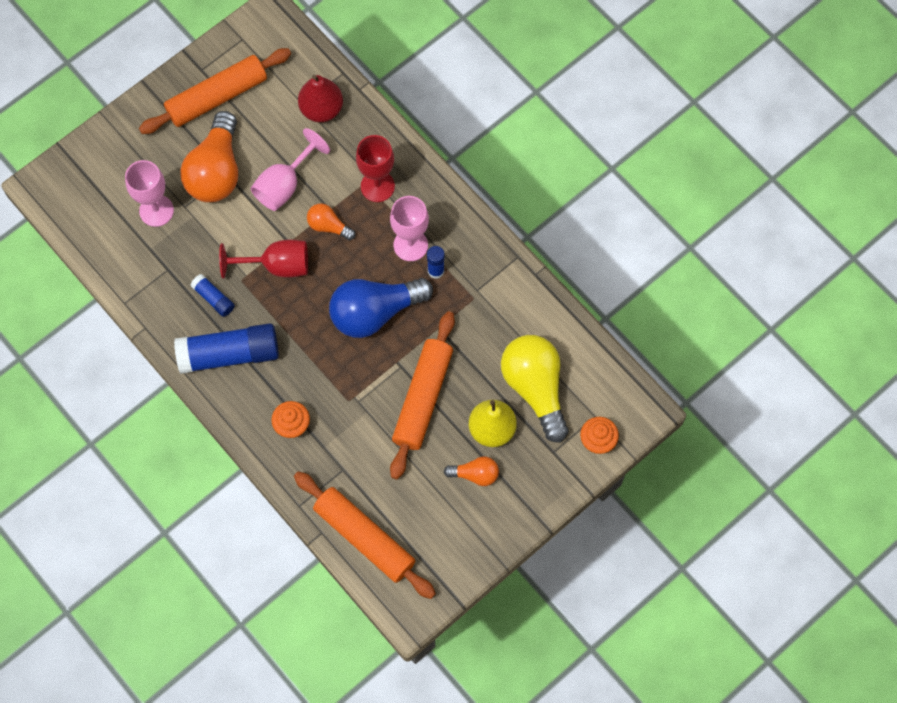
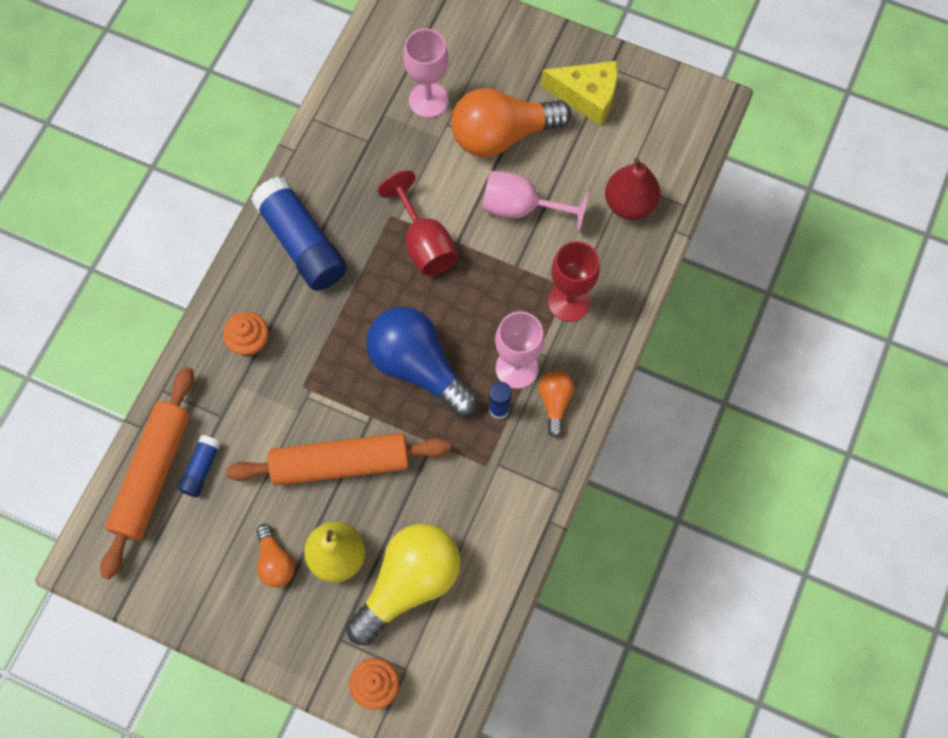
camera: 65 degrees right, 0 degrees up
(213, 298) = (357, 199): blue glue stick -> blue glue stick (201, 469)
(217, 97) = (587, 97): orange rolling pin -> yellow cheese
(328, 226) = (496, 273): orange light bulb -> orange light bulb (555, 402)

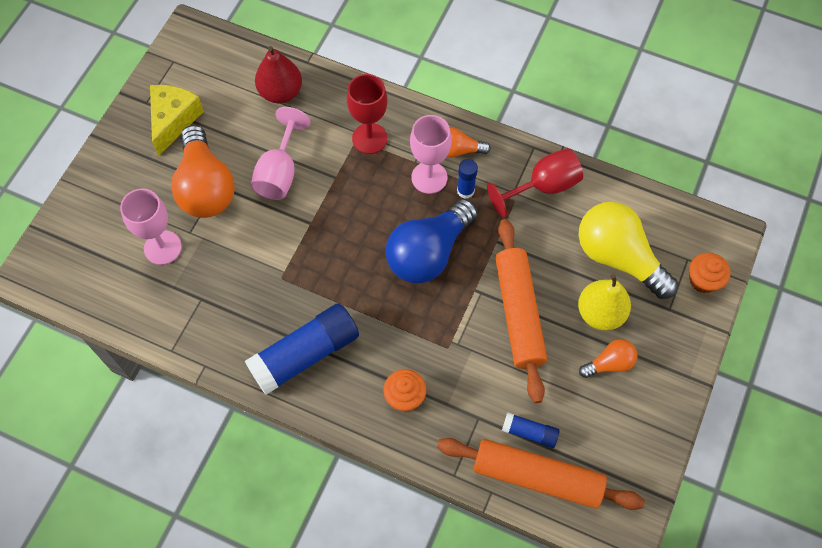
camera: 90 degrees left, 5 degrees down
(424, 243) = (310, 249): red goblet -> red goblet (543, 187)

